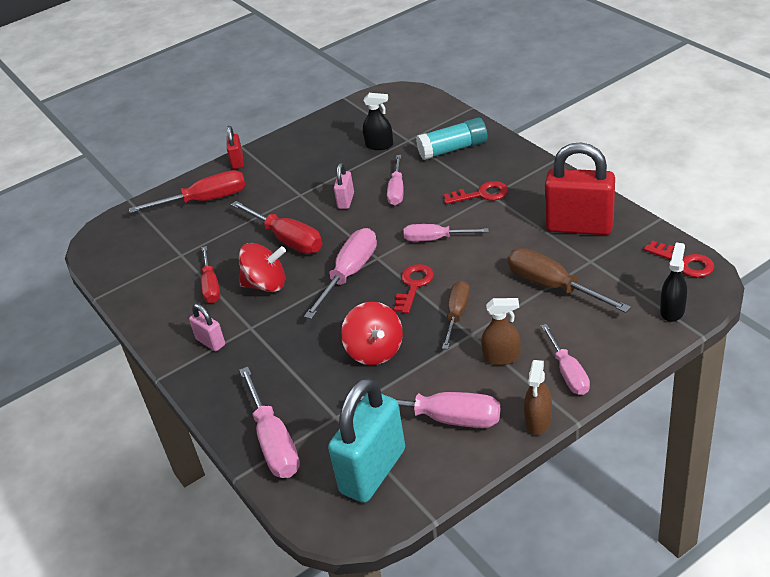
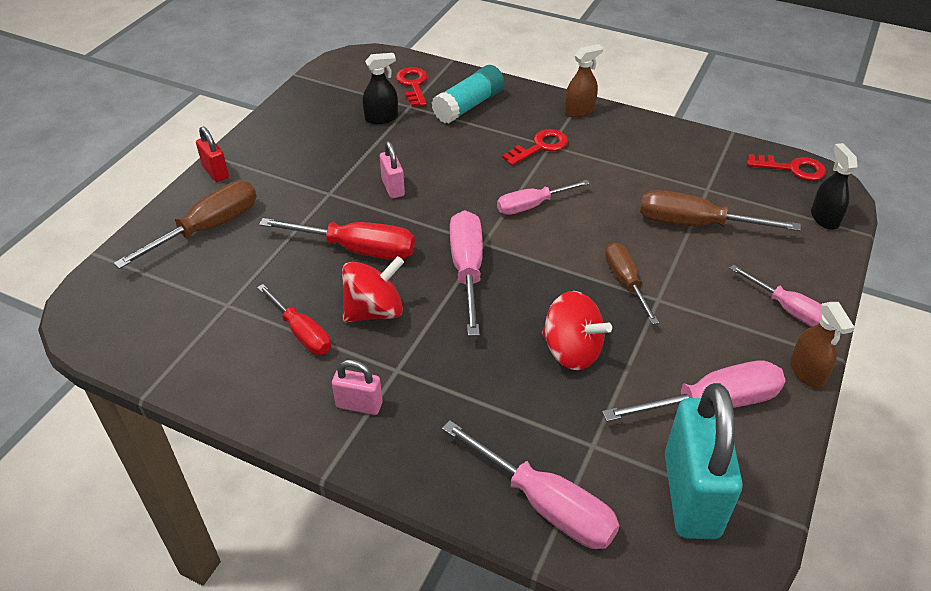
camera: 35 degrees left, 5 degrees up
(206, 200) = (208, 228): red screwdriver -> brown screwdriver
(397, 191) = (444, 163): pink screwdriver -> none
(414, 285) = (552, 263): red key -> red key (413, 85)
(501, 357) = (711, 314): brown spray bottle -> brown spray bottle (579, 110)
(579, 226) = (667, 157): red padlock -> none

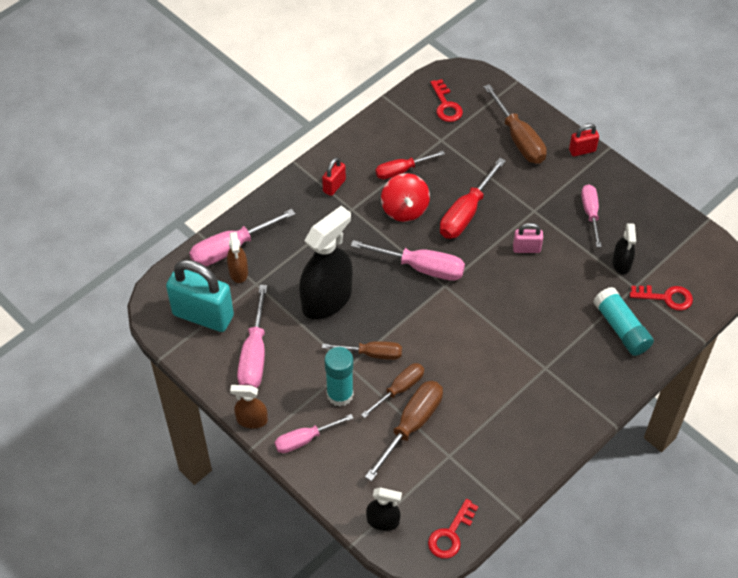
camera: 110 degrees right, 10 degrees up
(359, 405) = (334, 186): pink padlock -> red padlock
(531, 206) = (473, 327): pink screwdriver -> pink screwdriver (590, 213)
(540, 147) = (545, 359): red key -> red key (446, 105)
(571, 351) = (327, 299): red spinning top -> black spray bottle
(579, 110) = (588, 408): brown spray bottle -> brown spray bottle (238, 272)
(656, 245) = (400, 389): none -> brown screwdriver
(703, 295) = (340, 394): none -> turquoise glue stick

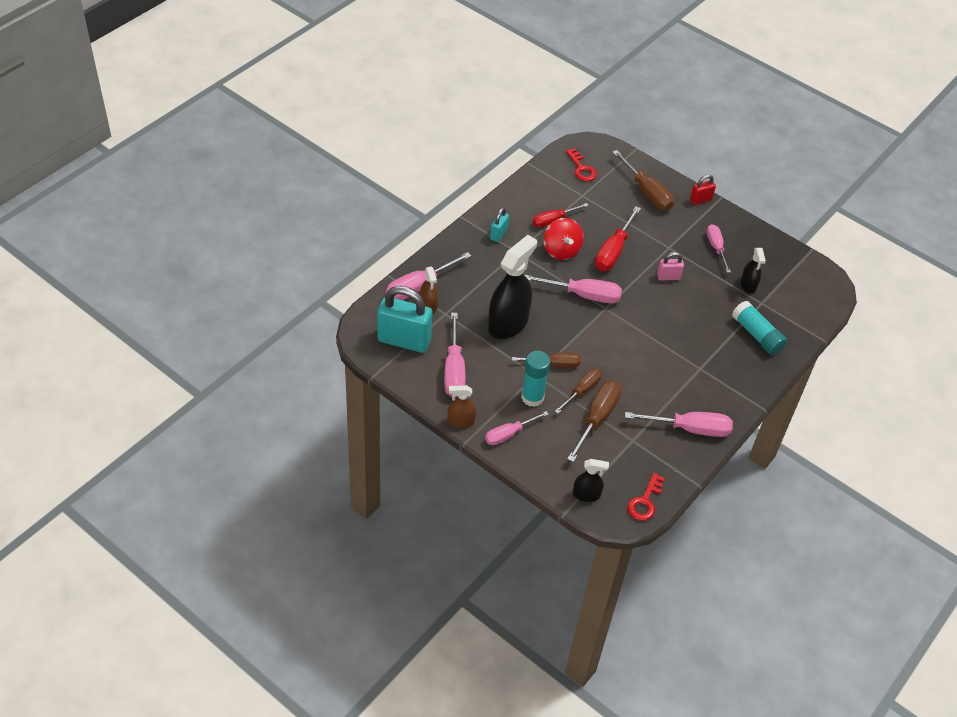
camera: 10 degrees left, 5 degrees down
(334, 186) = (498, 234): red padlock -> turquoise padlock
(520, 445) = (690, 429): none -> pink screwdriver
(666, 297) = (789, 310): red key -> none

